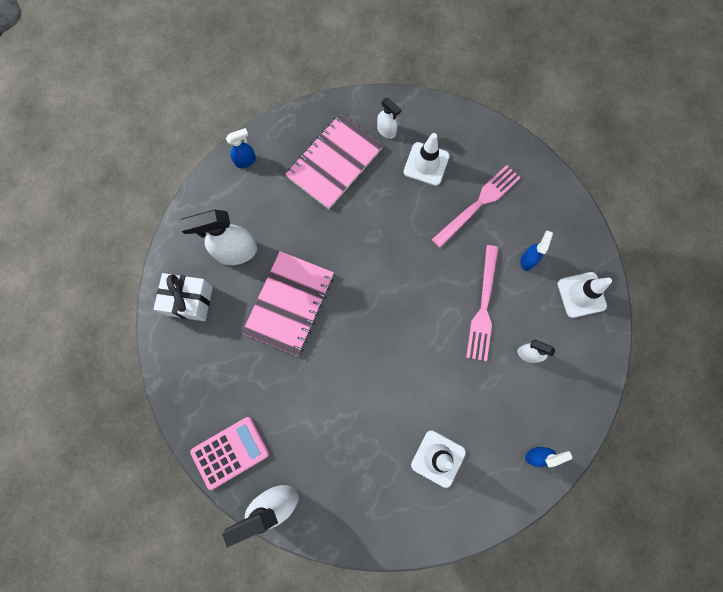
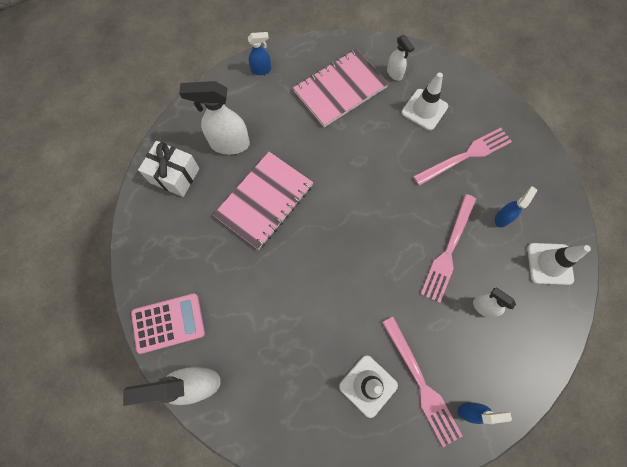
camera: 15 degrees right, 5 degrees down
(486, 443) = (421, 383): none -> pink fork

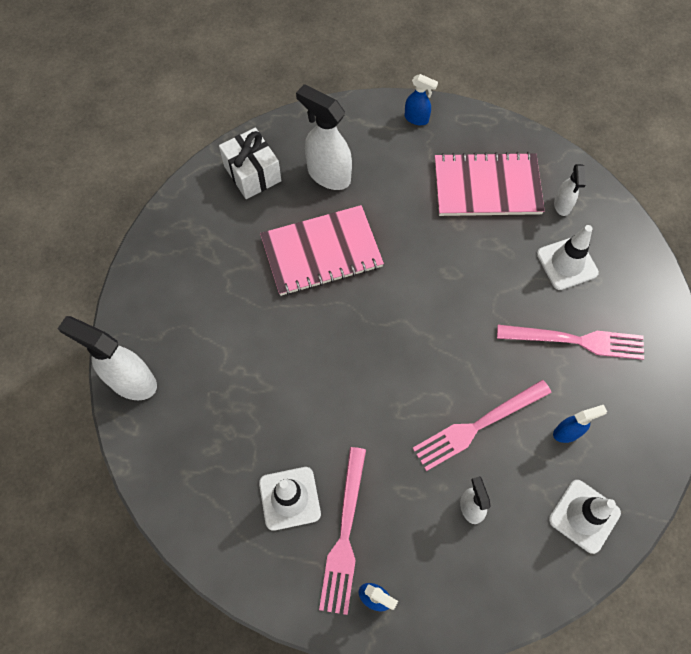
camera: 35 degrees right, 5 degrees down
(168, 323) = (147, 309): pink calculator -> none

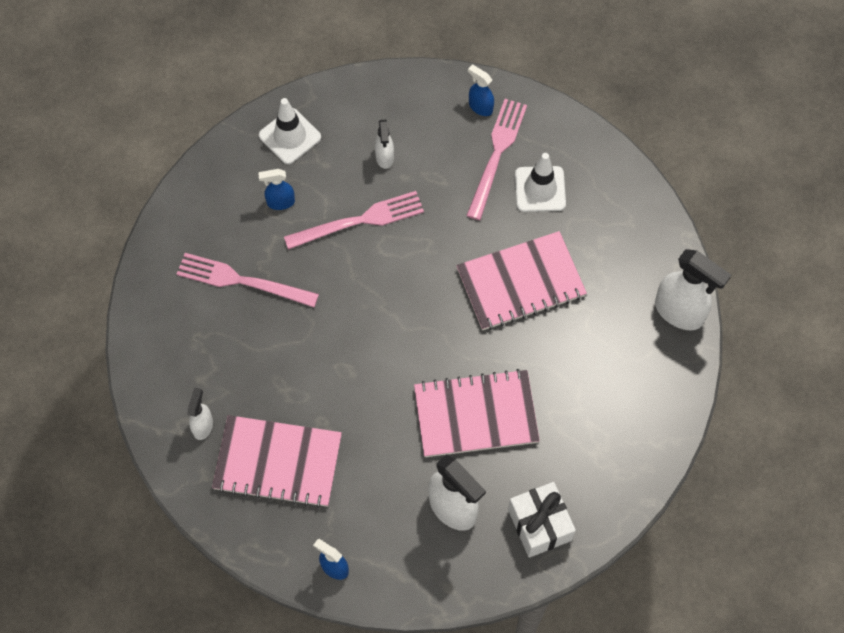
camera: 170 degrees left, 0 degrees up
(297, 385) = (521, 283): none -> pink notebook
(567, 263) = (222, 360): white traffic cone -> none

